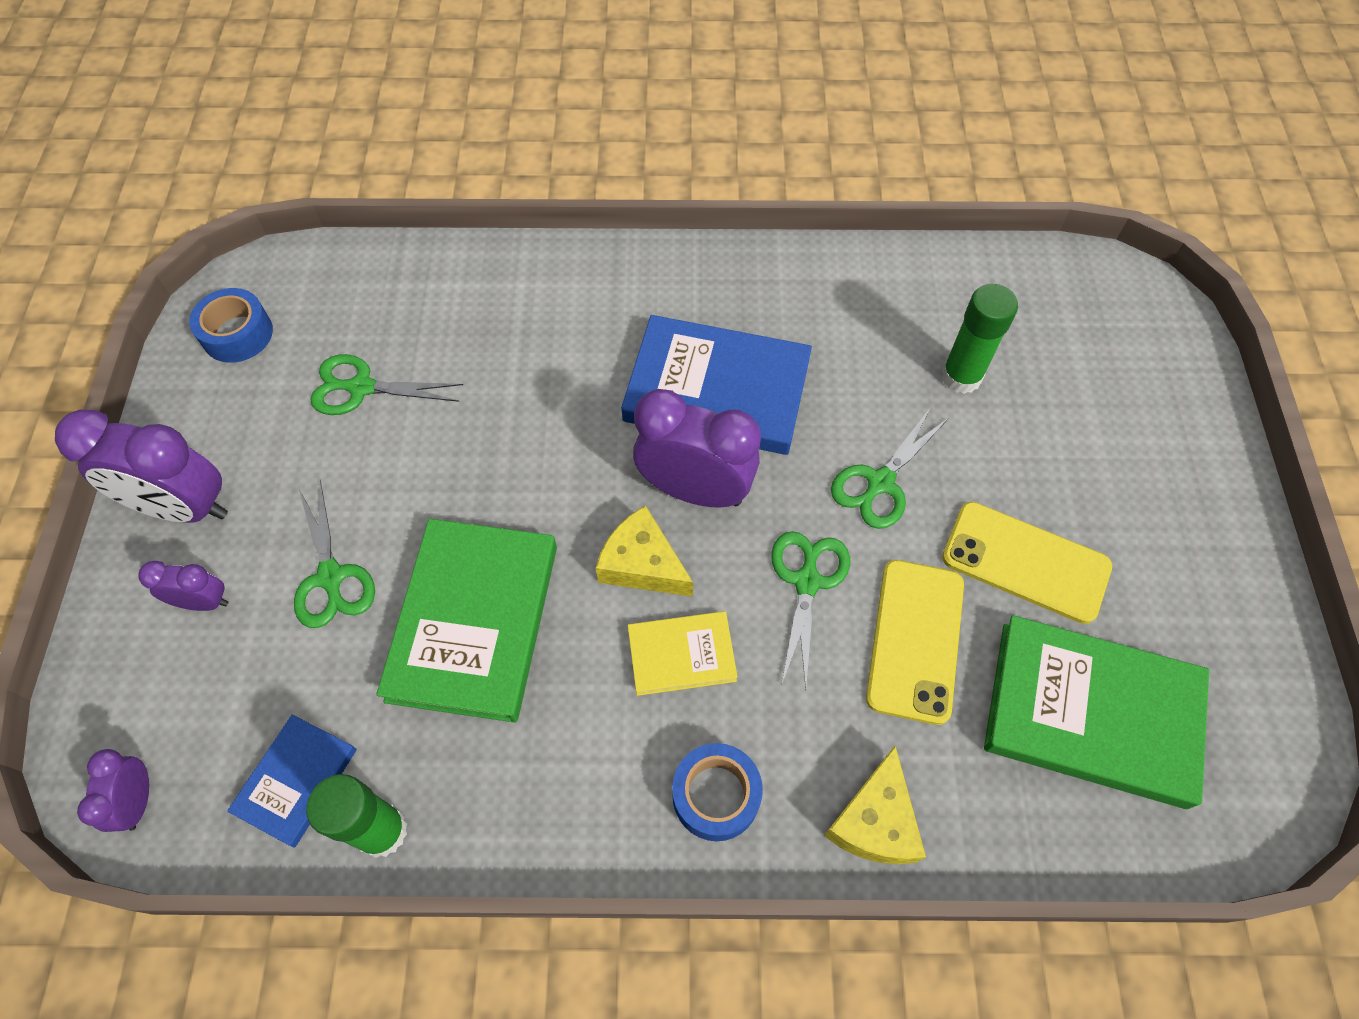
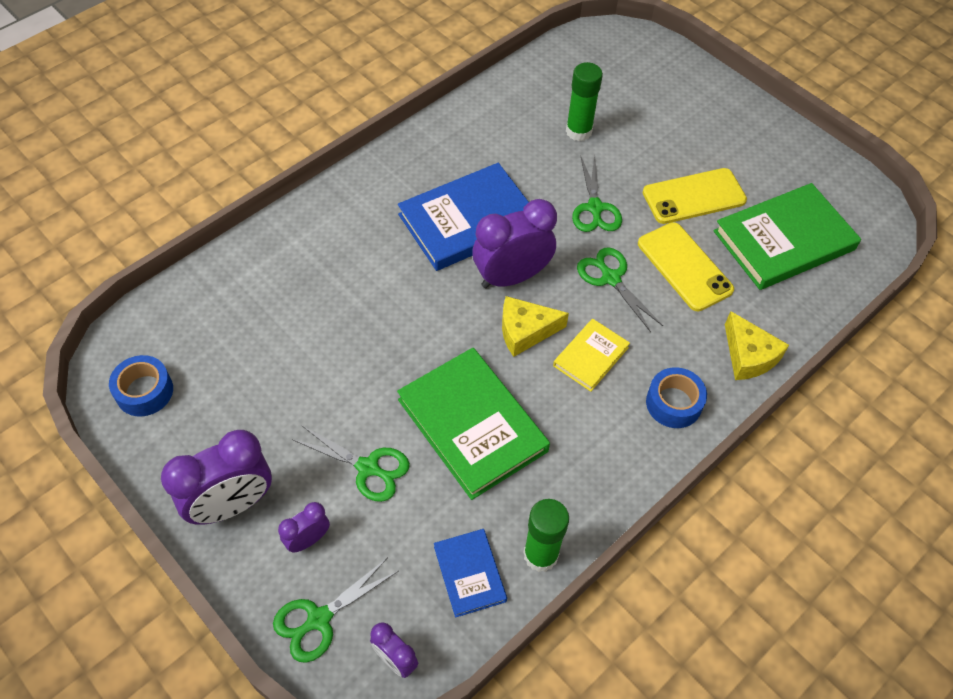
camera: 45 degrees left, 5 degrees down
(361, 388) = (264, 362): green scissors -> green scissors (319, 619)

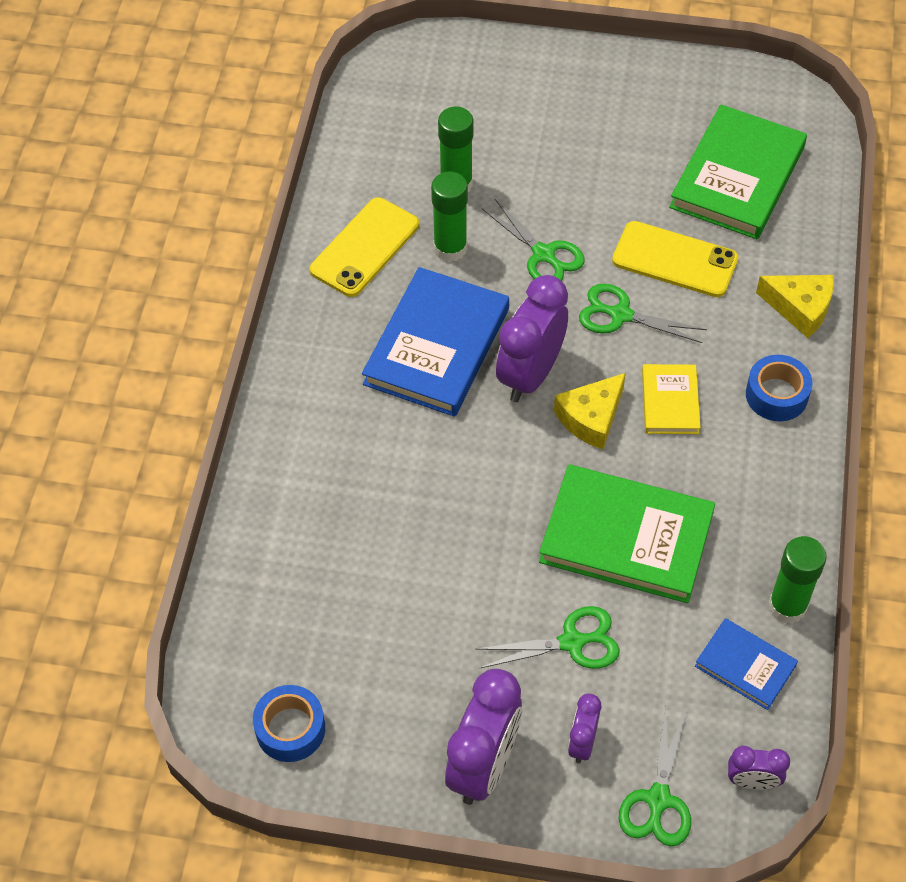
camera: 35 degrees left, 0 degrees up
(536, 167) = (450, 248): none -> green glue stick
(694, 196) = (622, 184): yellow phone -> yellow phone (365, 247)

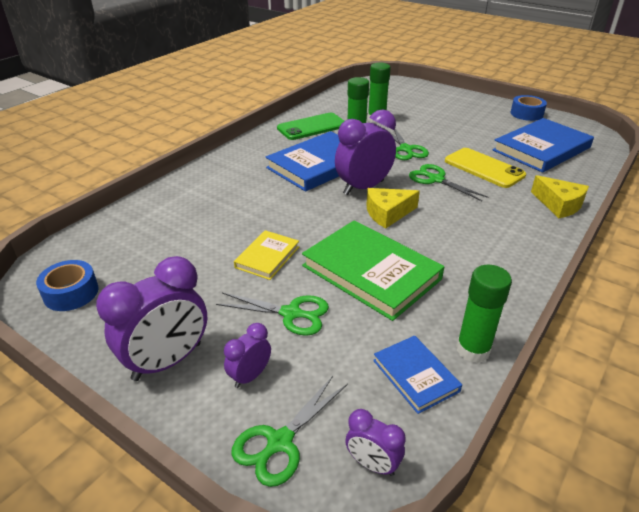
camera: 25 degrees right, 20 degrees down
(365, 247) = (312, 127): yellow phone -> green phone
(670, 402) = (444, 220): yellow book -> yellow book (267, 257)
(737, 177) = (541, 149): green book -> blue book
(776, 395) = (522, 237): blue tape -> blue tape (526, 114)

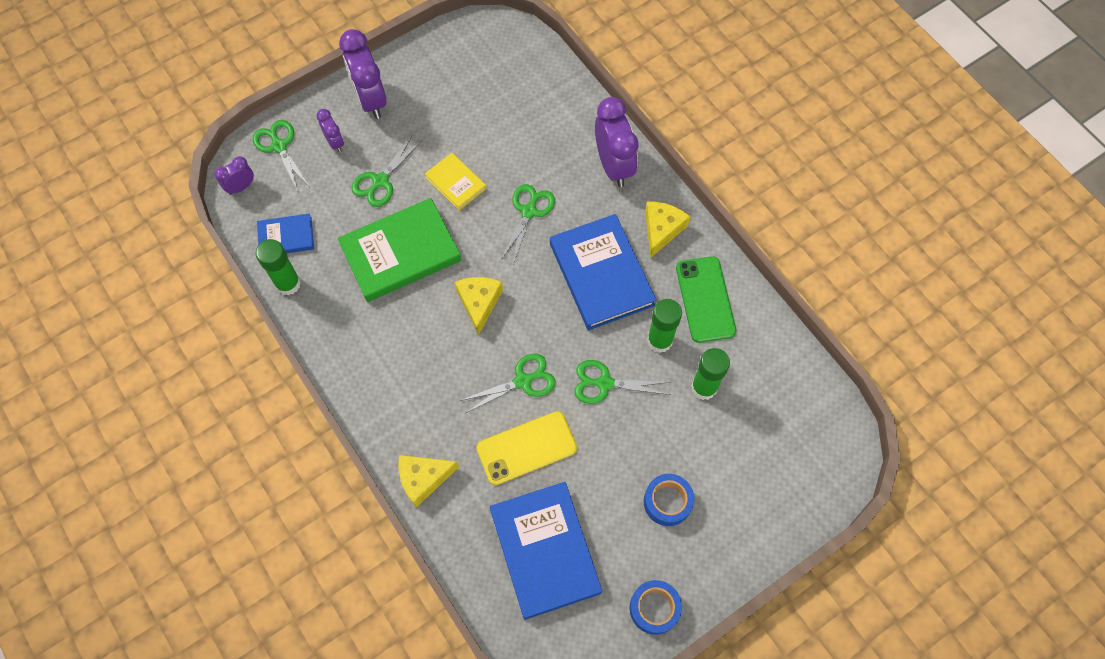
camera: 110 degrees right, 30 degrees up
(71, 293) = (470, 48): blue tape -> blue tape (667, 502)
(263, 149) = (662, 229): none -> yellow cheese
(278, 208) = (529, 211): none -> green scissors
(363, 187) = (536, 300): purple clock -> purple clock (613, 165)

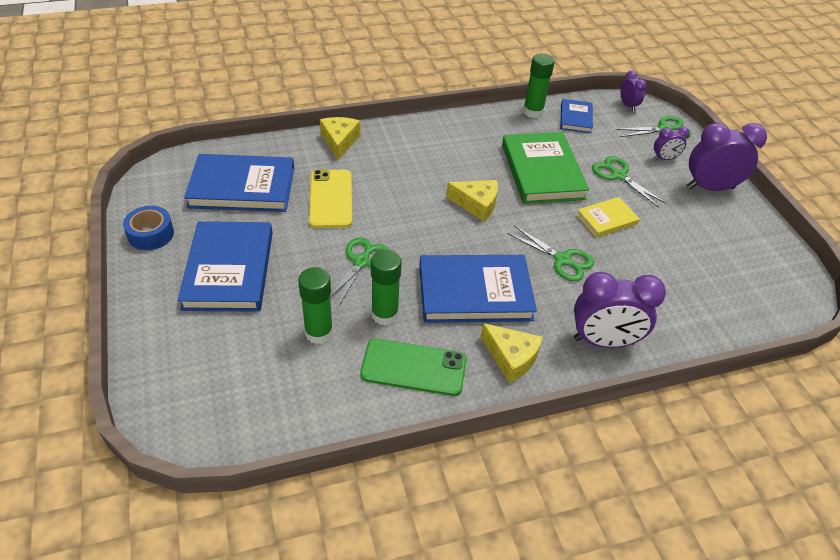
camera: 105 degrees right, 20 degrees down
(523, 381) = (391, 212): green scissors -> none
(667, 502) = (229, 270): blue tape -> blue book

